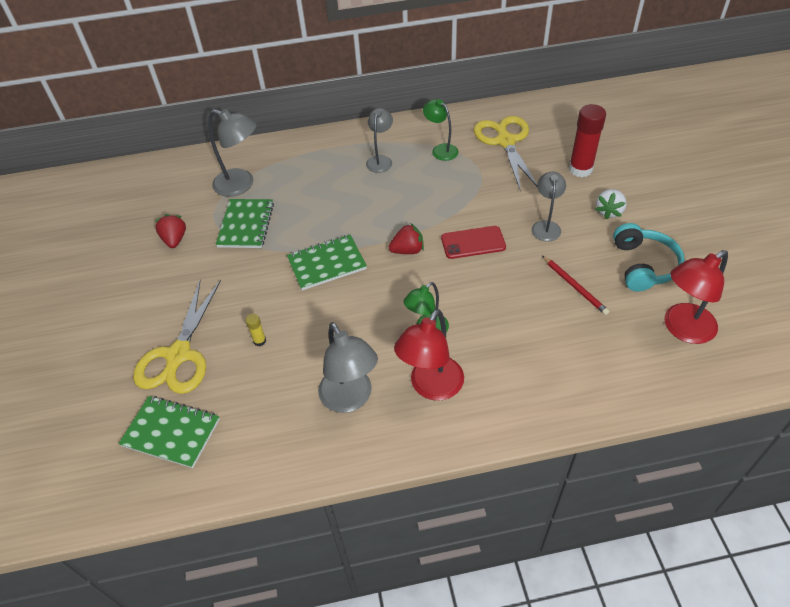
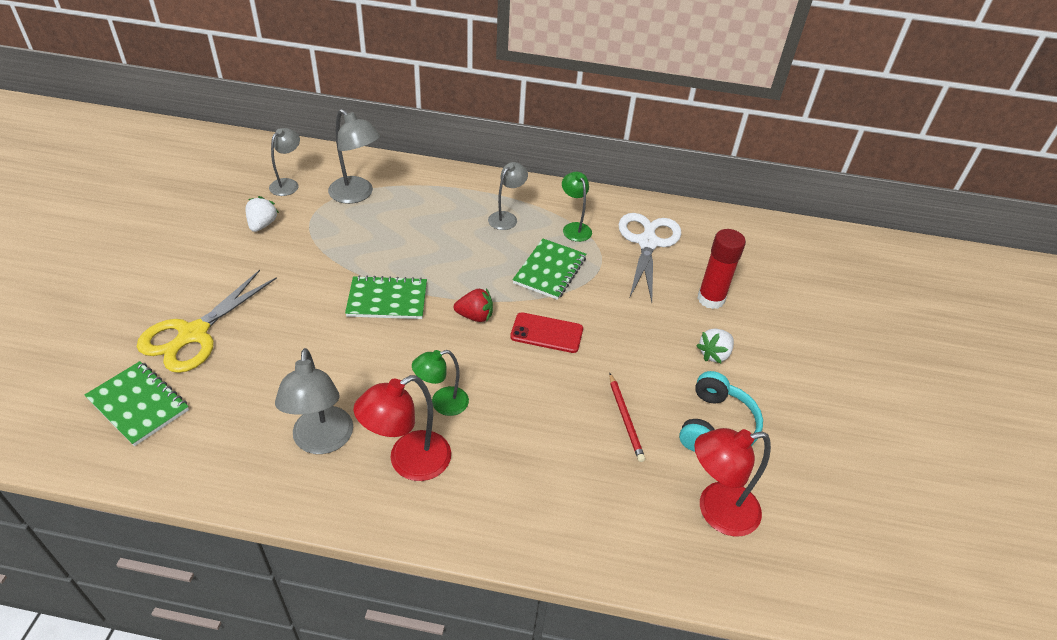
camera: 15 degrees right, 5 degrees down
(175, 240) = (262, 225): red strawberry -> white strawberry
(246, 225) = (336, 234): green notebook -> green notebook (549, 270)
(259, 341) = (275, 350): yellow glue stick -> none
(505, 141) = (647, 242): yellow scissors -> white scissors
(546, 226) = (634, 344): grey lamp -> grey lamp (288, 184)

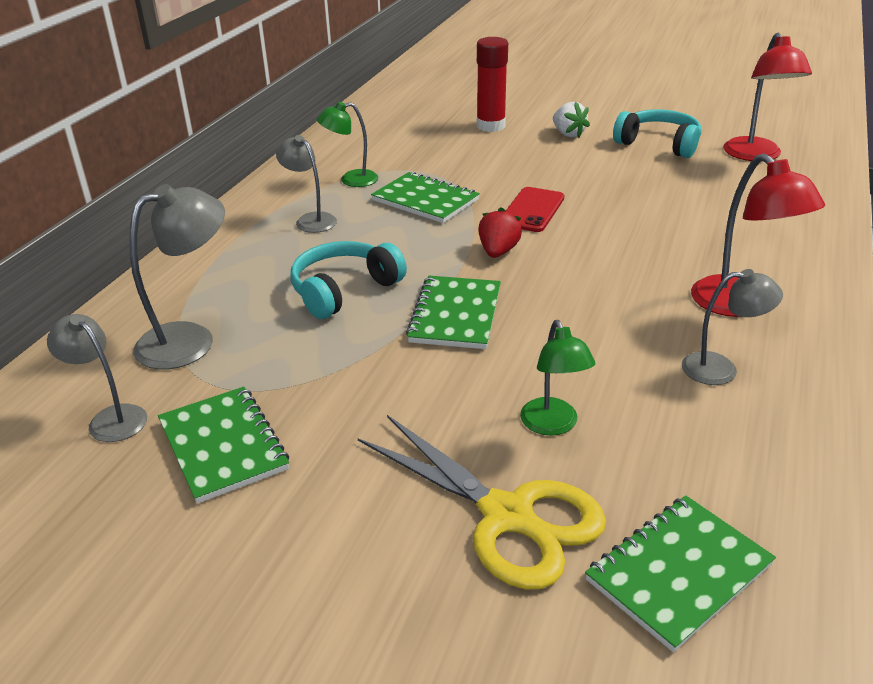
camera: 75 degrees left, 10 degrees down
(262, 225) = (223, 446): white strawberry -> green notebook
(322, 441) = (721, 369): grey lamp -> grey lamp, size x0.65
(414, 246) = (344, 290): none -> turquoise headphones
(442, 403) = (646, 280): green lamp -> green lamp (553, 425)
(625, 419) = (656, 181): red pencil -> none
(647, 242) = (393, 144): white scissors -> none

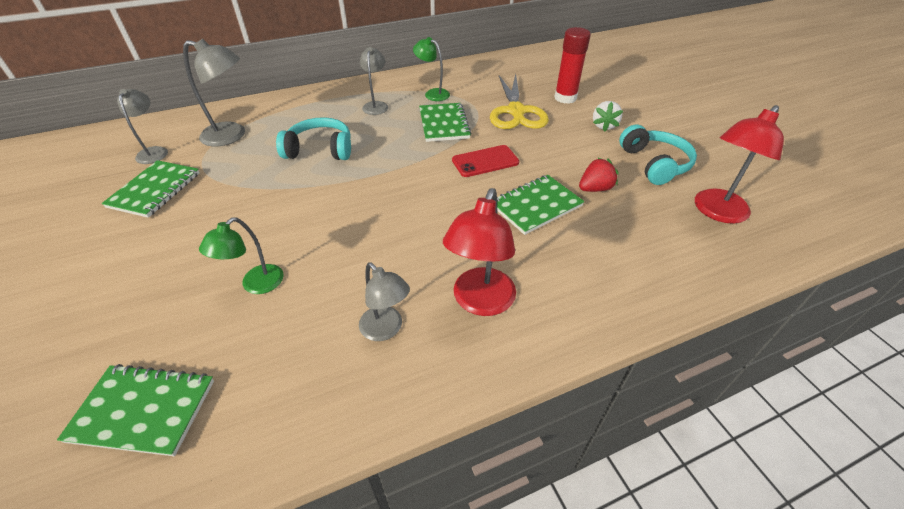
camera: 45 degrees right, 10 degrees up
(455, 315) = (335, 195): green notebook -> green notebook (536, 206)
(498, 252) = (420, 174): red strawberry -> red strawberry (595, 189)
(508, 516) = (156, 310): yellow scissors -> yellow scissors (516, 112)

